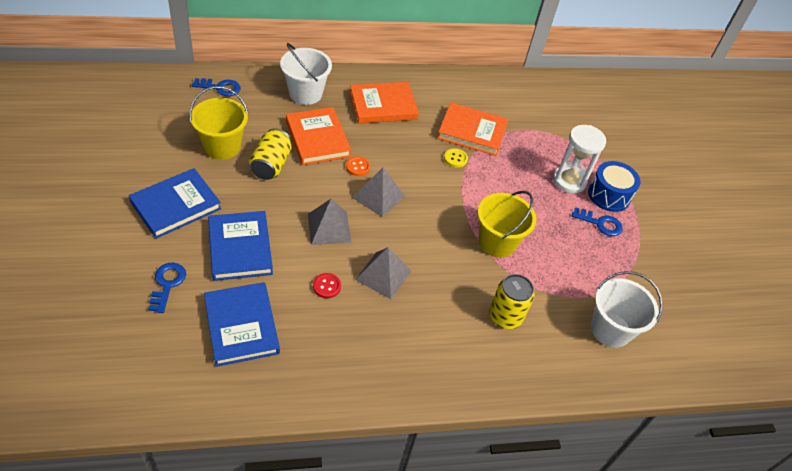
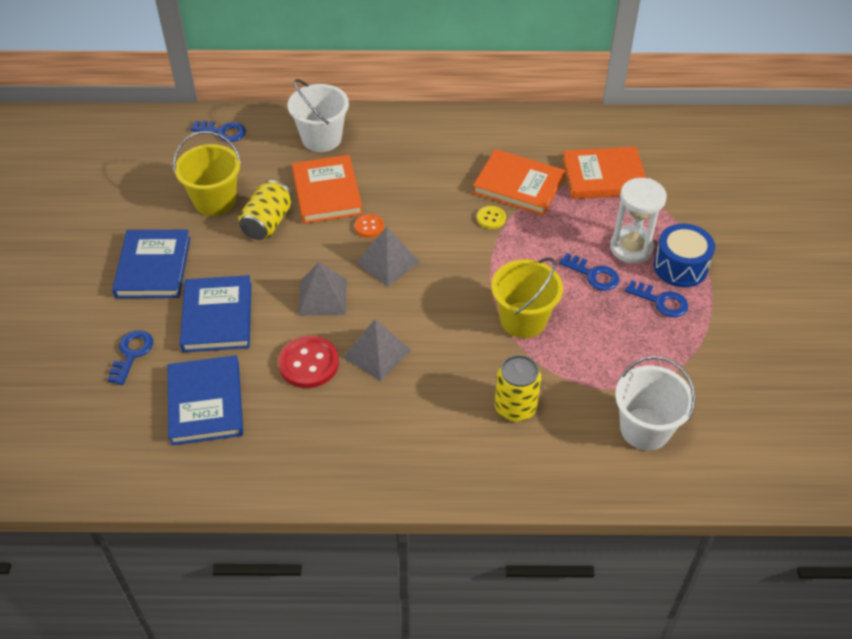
camera: 15 degrees right, 0 degrees up
(176, 205) = (153, 267): blue book -> blue book turned 60 degrees counterclockwise
(327, 286) = (309, 363): red button -> red button, size x1.84
(383, 106) = (413, 153): orange book -> orange book (604, 176)
(544, 203) = (593, 275): none -> blue key

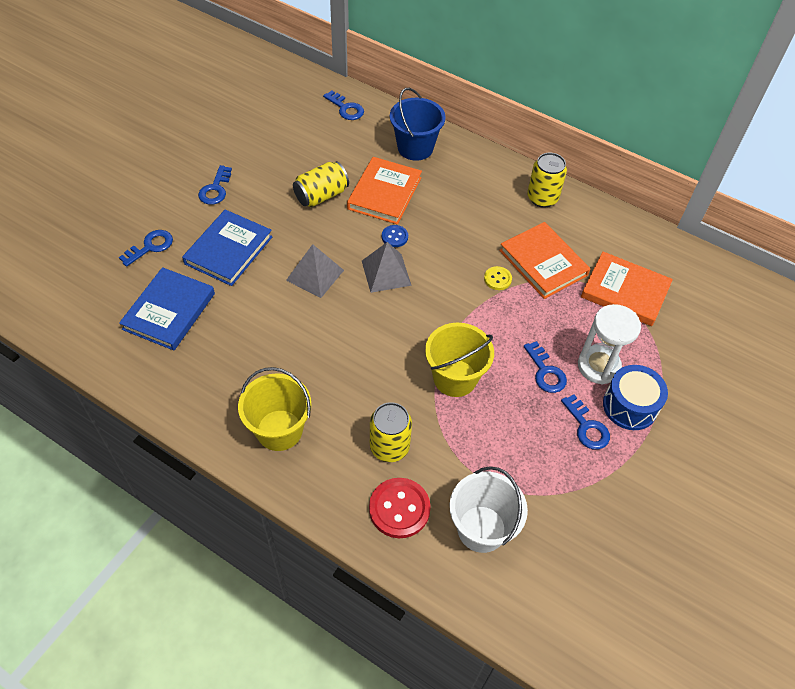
camera: 30 degrees right, 5 degrees up
(153, 267) = (215, 189): blue book -> blue key
(215, 201) = (297, 159): yellow bucket -> yellow bucket (279, 430)
(309, 363) = (263, 321): red button -> red button (399, 509)
(321, 138) = (415, 148): white bucket -> blue bucket
(369, 227) = (394, 237): orange button -> blue button
(377, 353) = (319, 341): grey pyramid -> none
(473, 131) = (542, 198): none -> yellow can

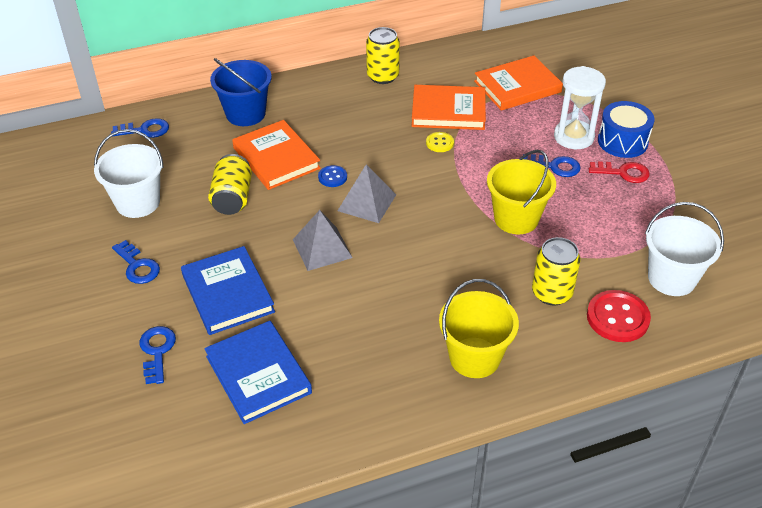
camera: 50 degrees left, 10 degrees down
(273, 151) = (138, 202): none -> white bucket
(586, 427) = (623, 173): blue key -> red key

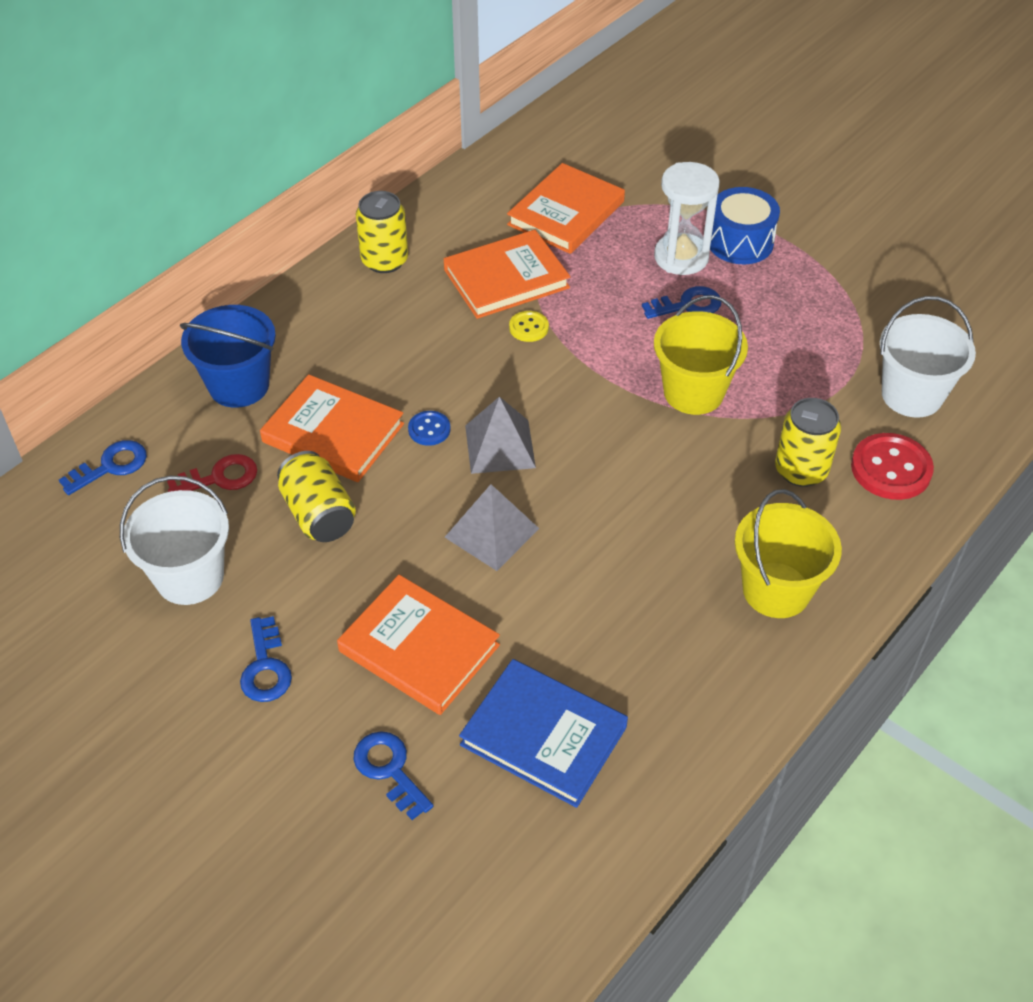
camera: 30 degrees left, 5 degrees up
(137, 266) = (265, 667): blue key -> blue key turned 60 degrees clockwise
(227, 293) = (419, 648): blue book -> orange book
(623, 173) = (769, 283): red key -> red key (220, 477)

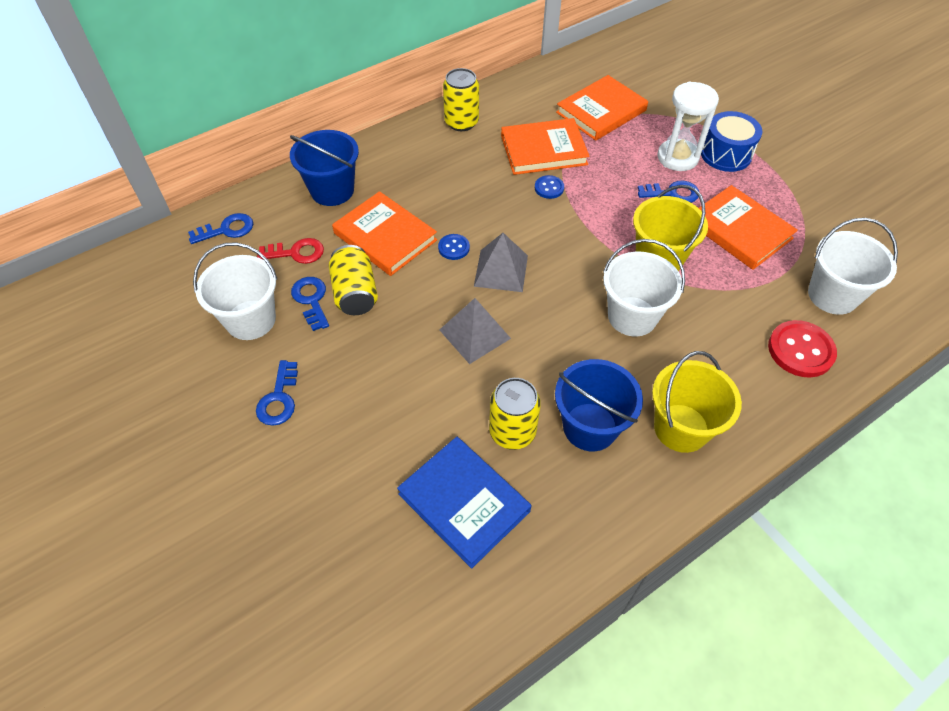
camera: 15 degrees right, 5 degrees up
(389, 770) = (340, 500): blue key -> blue key (311, 300)
(419, 648) = (393, 410): orange book -> orange book (739, 230)
(528, 327) = (549, 188): yellow button -> blue button
(668, 613) = (590, 427): none -> blue bucket
(681, 470) = (632, 316): none -> white bucket
(801, 470) = (727, 336): yellow can -> yellow can (512, 432)

